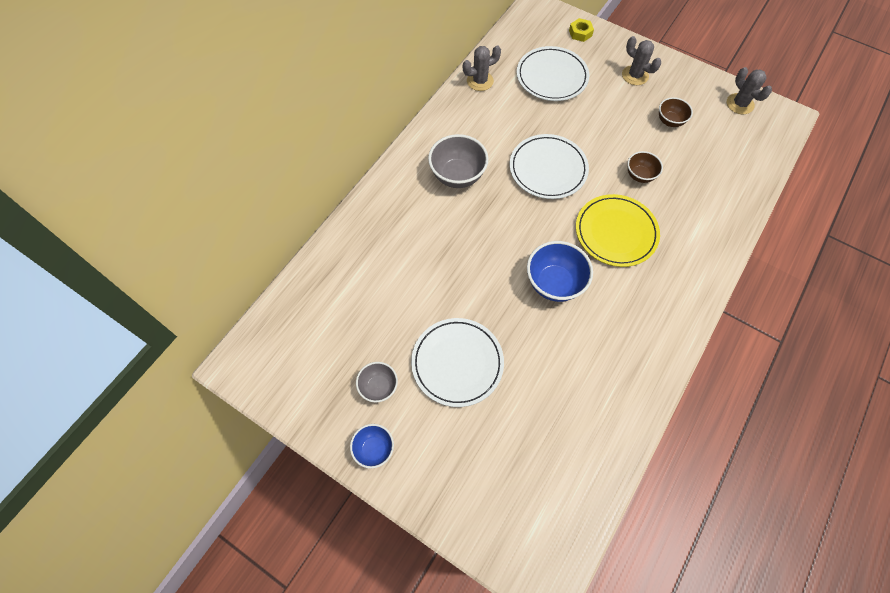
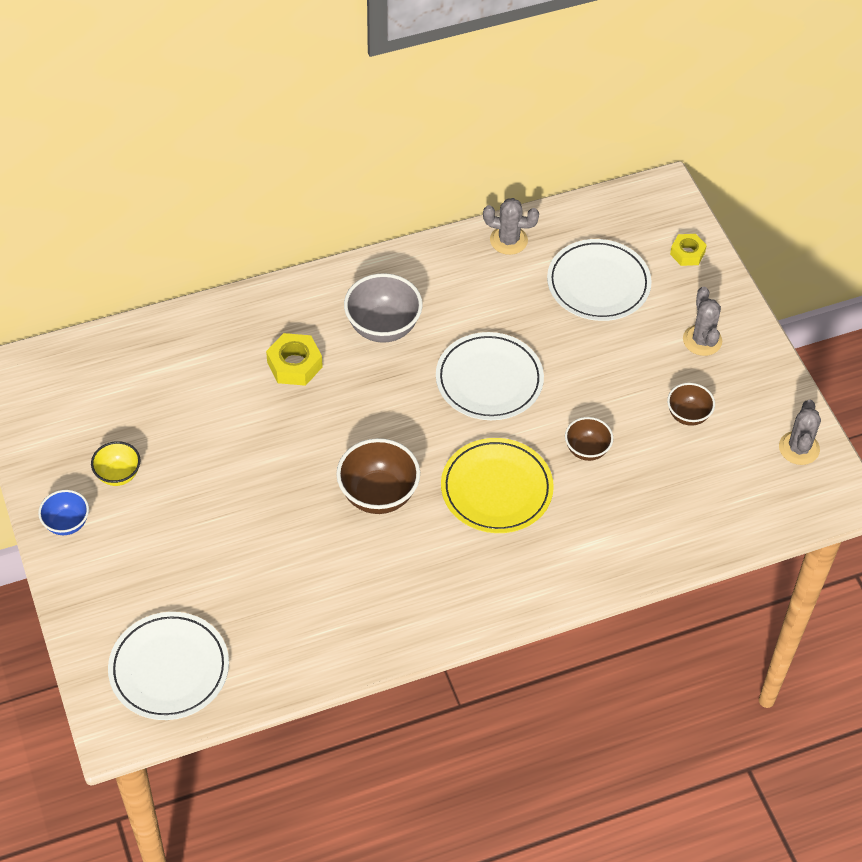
camera: 35 degrees right, 10 degrees down
(378, 387) = (118, 475): grey bowl -> yellow bowl
(426, 233) = (294, 365): none -> yellow nut
(457, 363) = (210, 503): white plate -> white plate (169, 669)
(554, 283) = (378, 495): blue bowl -> brown bowl

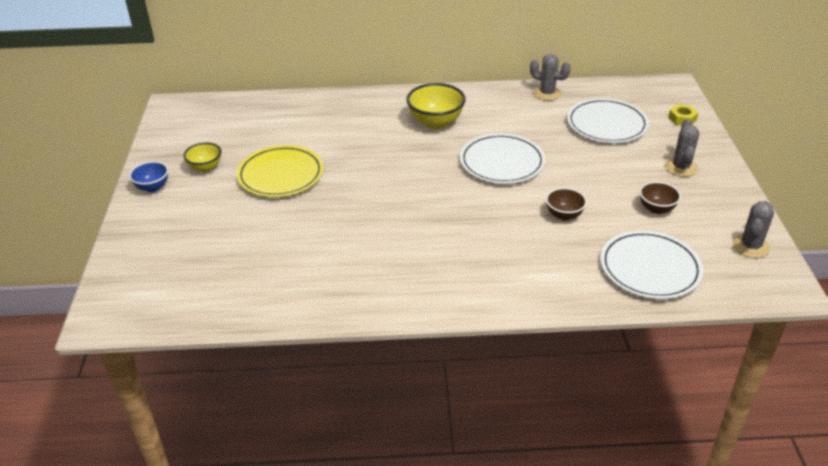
camera: 20 degrees right, 15 degrees down
(169, 669) = (165, 287): white plate -> white plate (649, 268)
(294, 365) = (362, 132): yellow nut -> none
(378, 495) = (386, 212): brown bowl -> none
(383, 327) = (435, 123): grey bowl -> yellow bowl
(496, 489) = (480, 226): yellow plate -> yellow plate (280, 175)

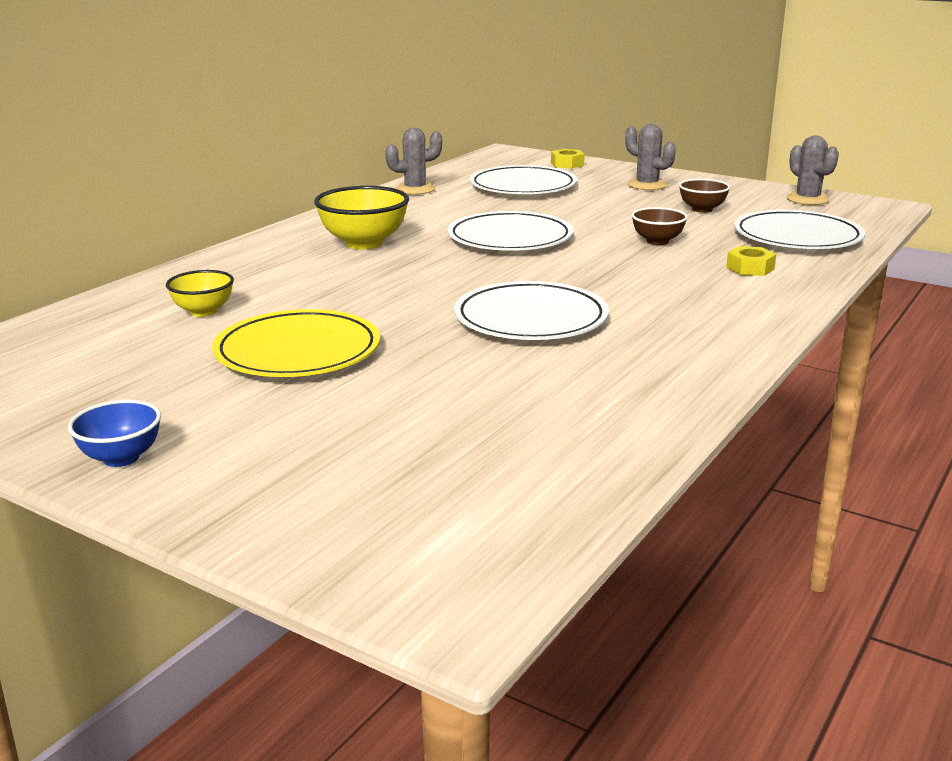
camera: 55 degrees left, 15 degrees down
(205, 168) = (159, 399): yellow bowl -> yellow bowl (203, 311)
(386, 221) = (530, 319): none -> white plate
(557, 268) = (750, 268): none -> yellow nut

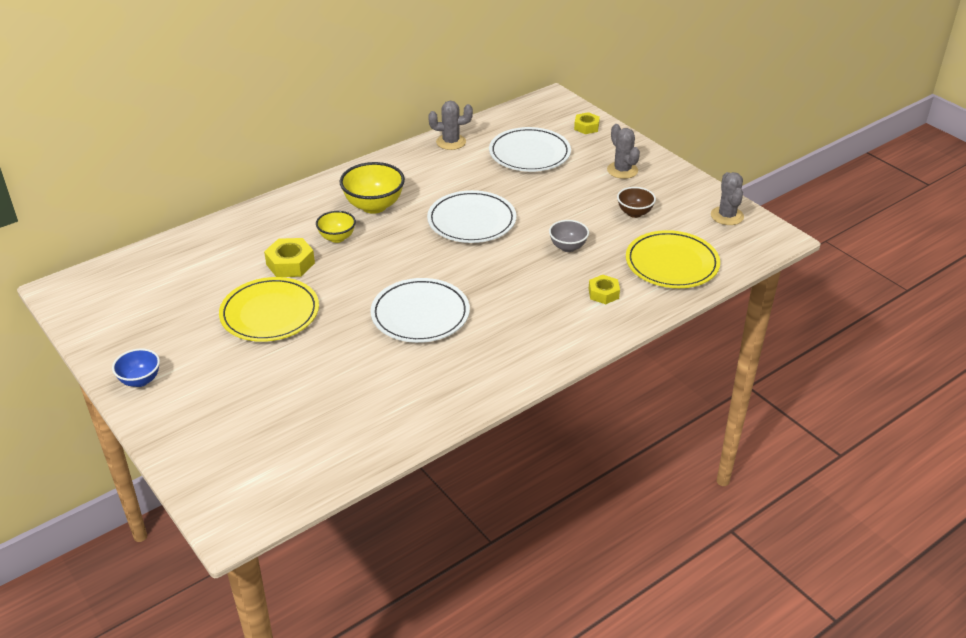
camera: 20 degrees right, 15 degrees up
(203, 311) = (239, 261): yellow bowl -> yellow bowl (337, 238)
(288, 303) = (290, 264): none -> yellow nut
(657, 241) = (568, 247): brown bowl -> grey bowl
(797, 237) = (672, 263): white plate -> yellow plate

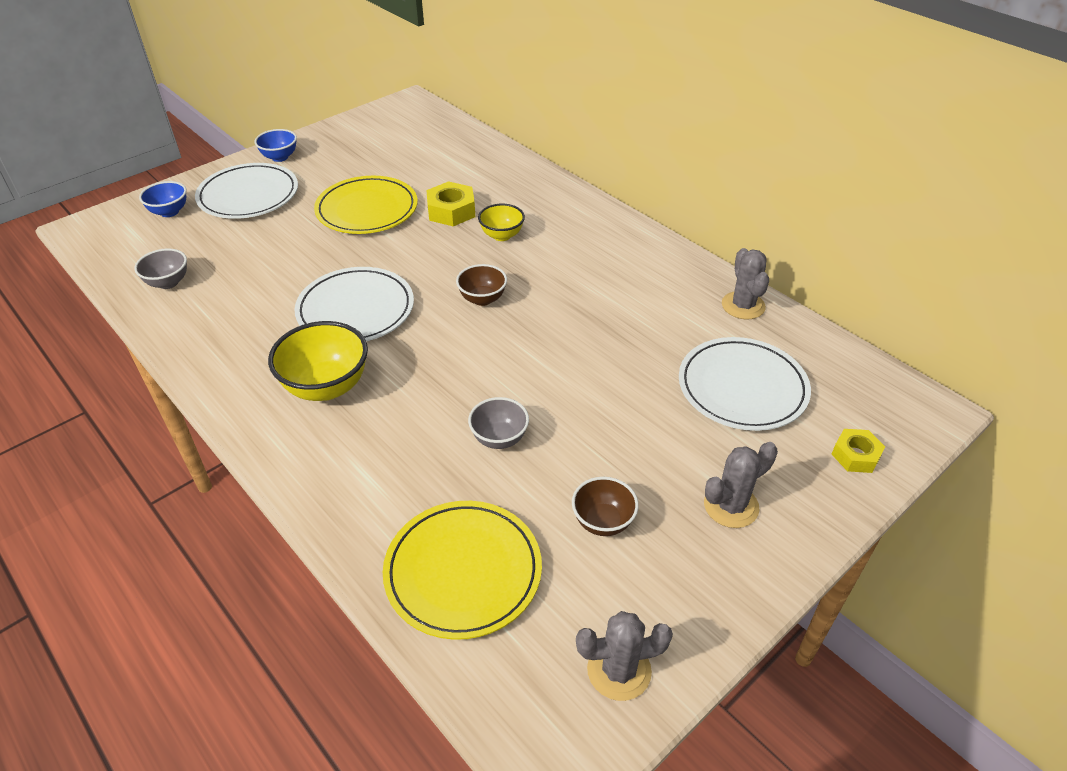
camera: 85 degrees right, 5 degrees up
(223, 454) = (169, 212): none -> blue bowl
(354, 435) = (168, 283): none -> grey bowl
(374, 206) = (571, 255): yellow bowl -> yellow bowl (326, 387)
(420, 250) = (482, 299): none -> brown bowl
(471, 221) = (551, 338): white plate -> white plate (248, 195)
(603, 293) = (387, 481): yellow nut -> none

